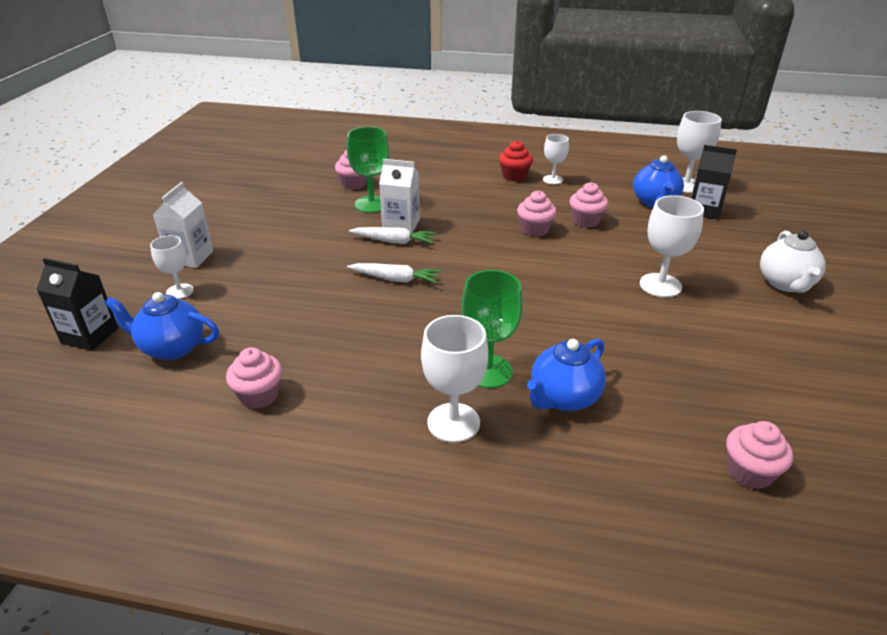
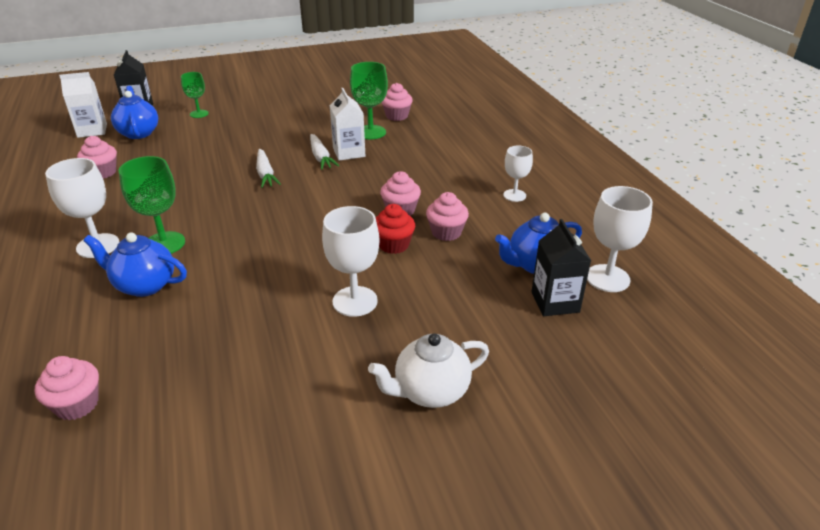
camera: 60 degrees right, 0 degrees up
(179, 291) = (199, 114): white goblet -> green goblet
(190, 257) = (240, 103): white carton -> white carton (92, 130)
(514, 176) = (497, 175): red cupcake -> red cupcake (393, 245)

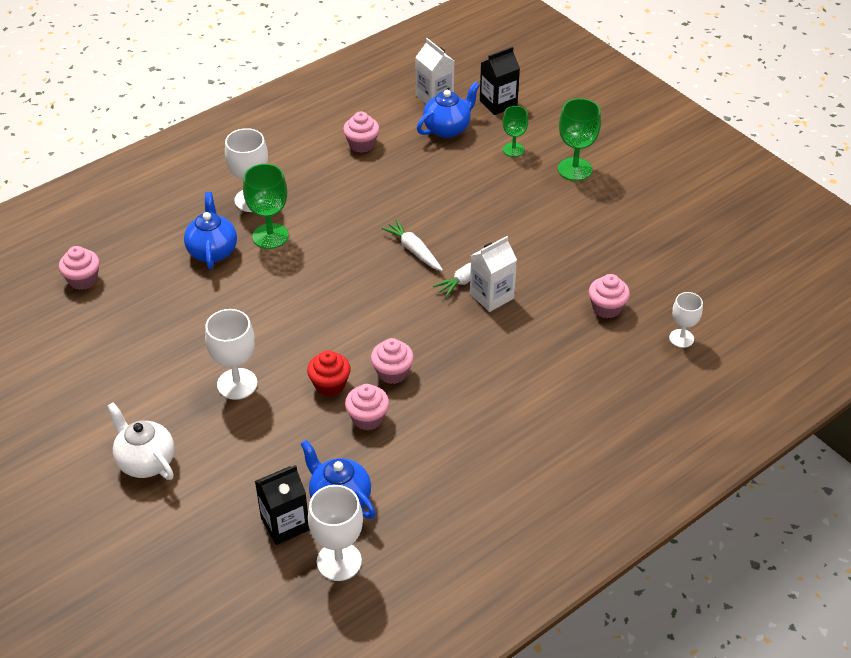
camera: 70 degrees right, 10 degrees up
(265, 174) = (414, 250): white carrot -> white carrot turned 90 degrees clockwise
(370, 132) = (550, 298): green goblet -> green goblet (574, 169)
(514, 195) = (467, 459): white goblet -> white goblet (681, 338)

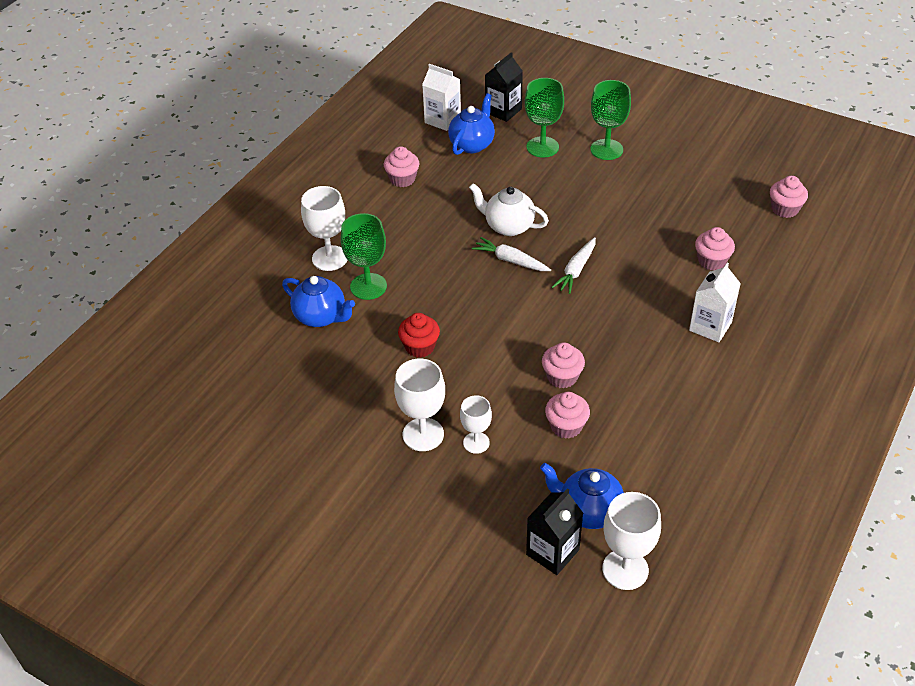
camera: 20 degrees left, 0 degrees up
(83, 280) = (206, 383): pink cupcake -> pink cupcake (785, 209)
(146, 461) = (380, 539): white teapot -> white teapot (508, 226)
(212, 251) = (321, 317): blue teapot -> blue teapot turned 150 degrees clockwise
(330, 385) = (512, 407): red cupcake -> red cupcake (420, 347)
(491, 296) = (606, 280): white carton -> white carton (710, 326)
(513, 149) = (542, 147): green goblet -> green goblet, size x1.58
(681, 338) = (790, 268): white goblet -> white goblet (476, 443)

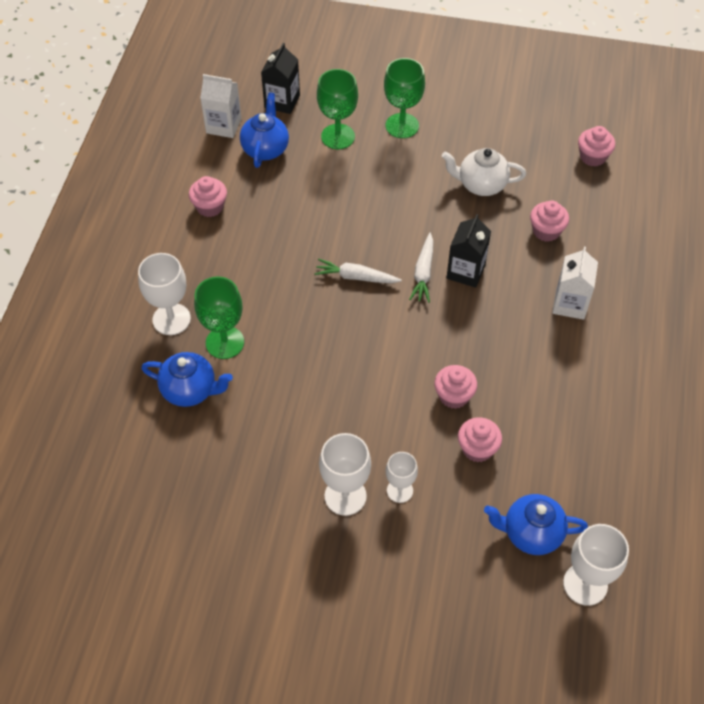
camera: 20 degrees left, 10 degrees up
(420, 347) = (304, 399): red cupcake -> none
(508, 226) = (339, 238): white teapot -> white teapot (481, 185)
(552, 552) = (514, 586): black carton -> black carton (466, 271)

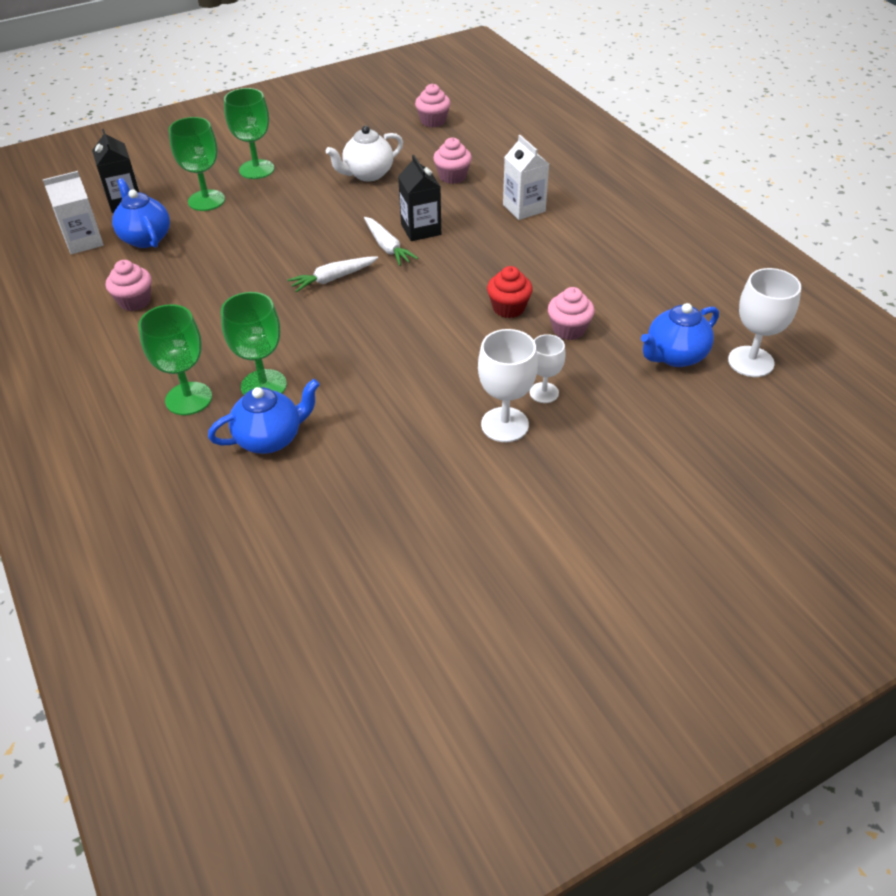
camera: 40 degrees left, 10 degrees down
(171, 319) = (188, 398): white goblet -> green goblet
(454, 396) = (508, 308): pink cupcake -> red cupcake

